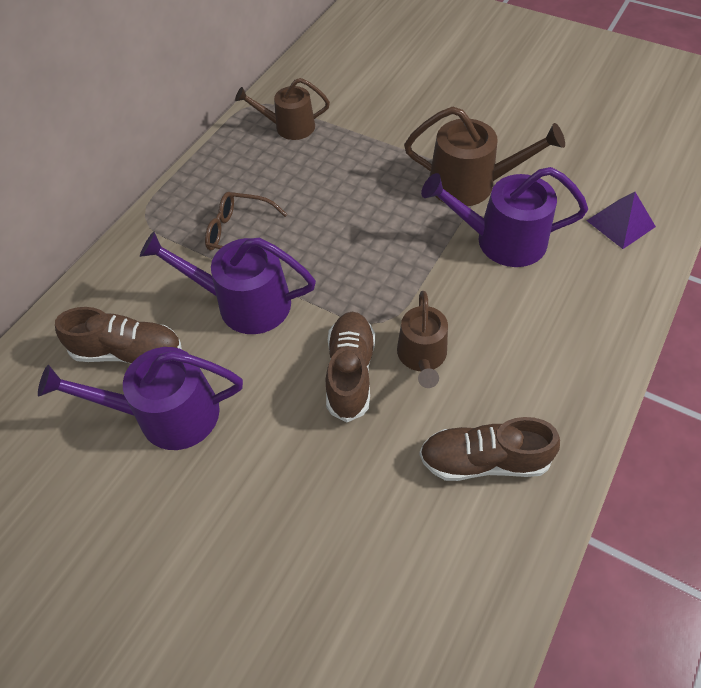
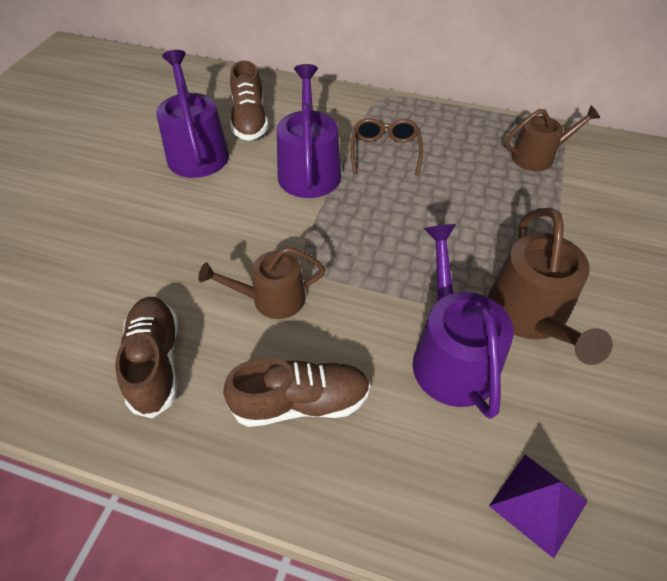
camera: 75 degrees right, 5 degrees down
(289, 127) = (537, 157): brown watering can -> brown watering can turned 90 degrees clockwise
(350, 372) = (246, 248): brown shoe -> brown shoe (301, 403)

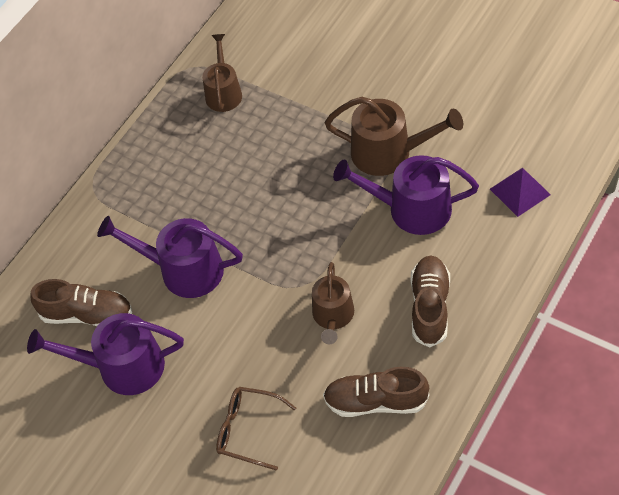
camera: 70 degrees left, 5 degrees up
(385, 151) = (178, 204): brown glasses -> brown glasses (248, 430)

